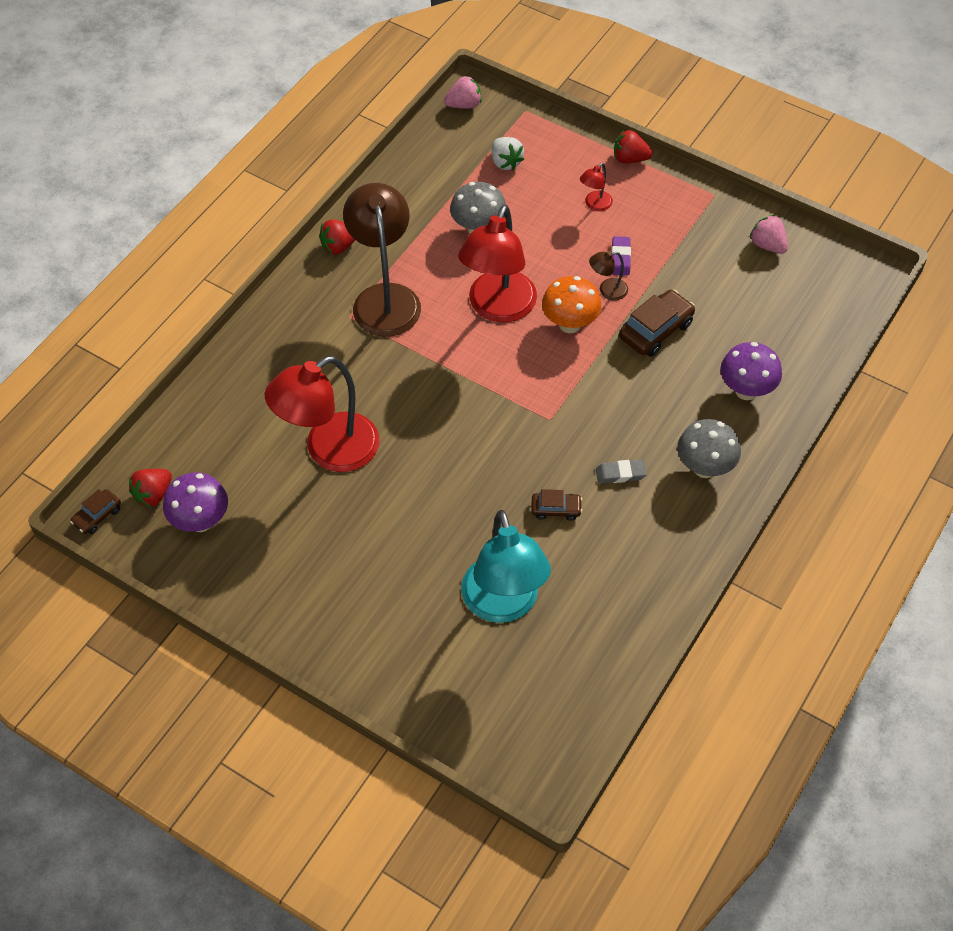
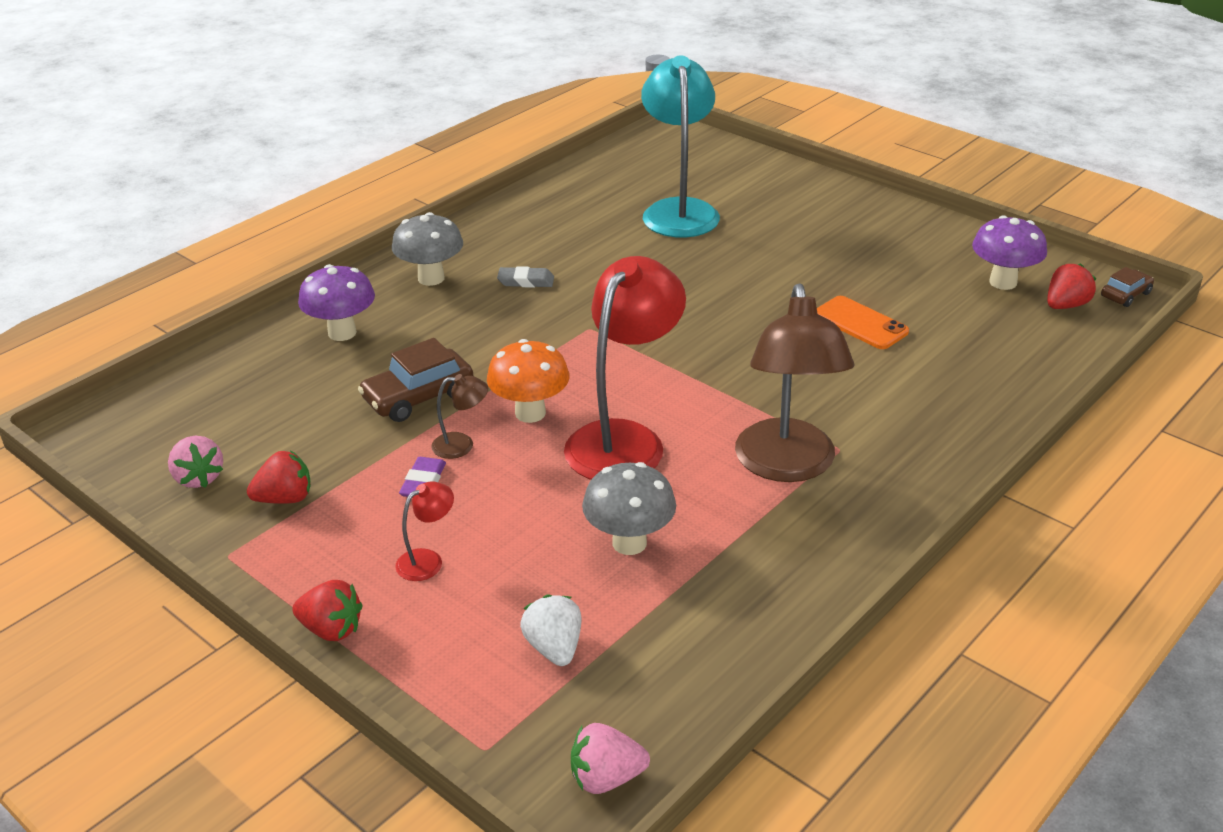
camera: 170 degrees left, 20 degrees down
(329, 451) = (860, 323): red lamp -> orange phone
(339, 246) = (859, 540): red strawberry -> red strawberry (285, 499)
(556, 509) = (607, 262): brown car -> none

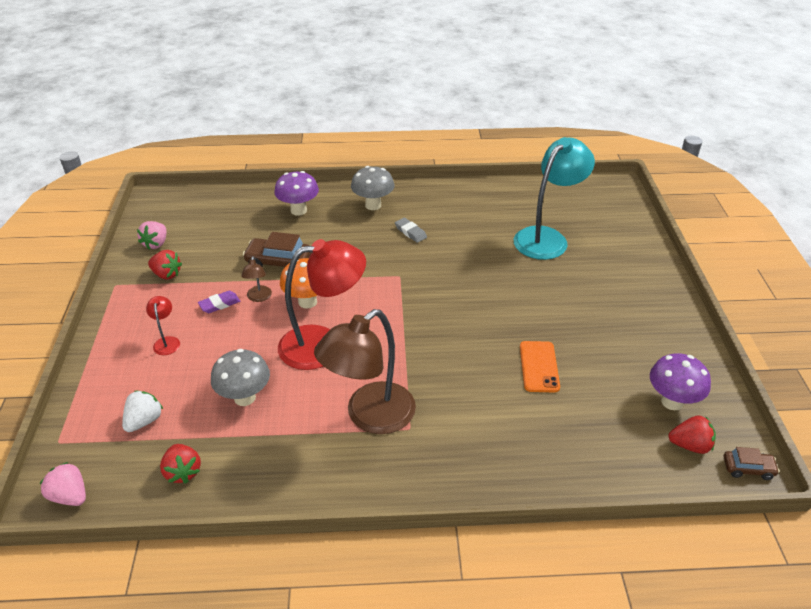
camera: 45 degrees right, 5 degrees up
(331, 629) = (95, 344): red strawberry -> red strawberry (183, 472)
(427, 560) = (167, 341): red lamp -> red lamp turned 105 degrees counterclockwise
(462, 445) = (259, 297): brown lamp -> brown lamp turned 45 degrees clockwise

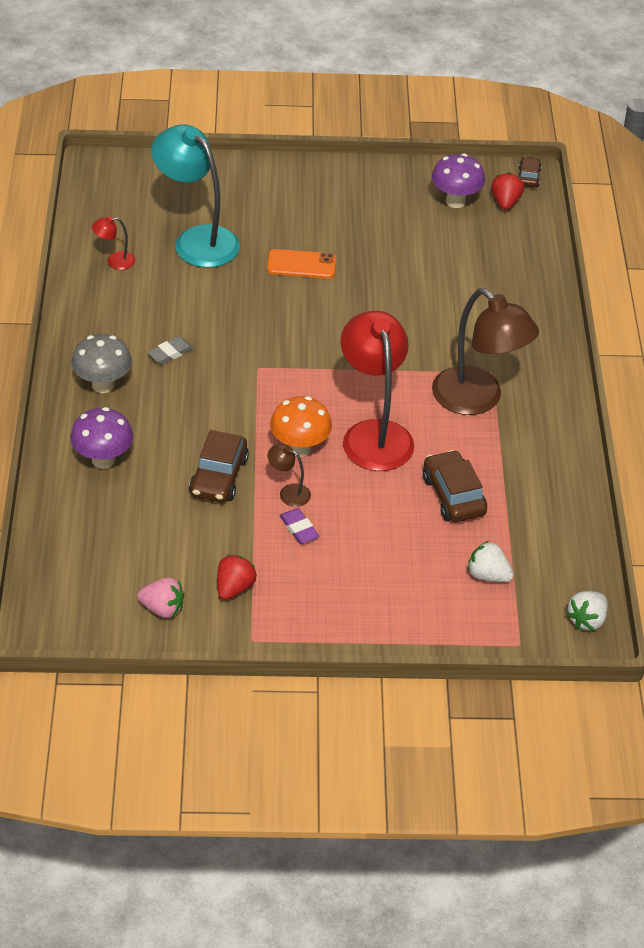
camera: 90 degrees left, 5 degrees up
(70, 496) = (587, 620): pink strawberry -> white strawberry
(167, 341) = (364, 571): red lamp -> red lamp (115, 261)
(183, 472) = (552, 536): red strawberry -> none
(244, 397) = (453, 495): grey mushroom -> brown car
(259, 297) = (289, 492): brown lamp -> brown lamp turned 150 degrees counterclockwise
(539, 366) = (410, 276): orange phone -> orange phone (301, 264)

